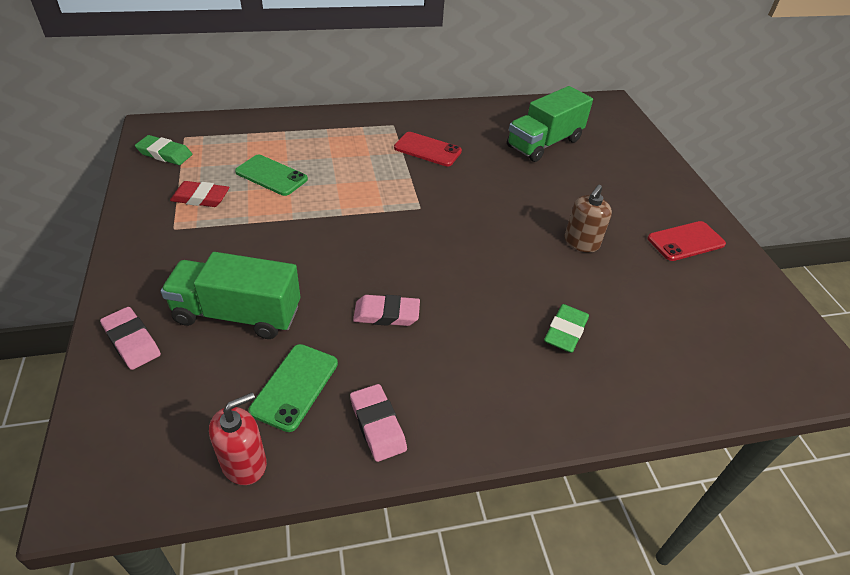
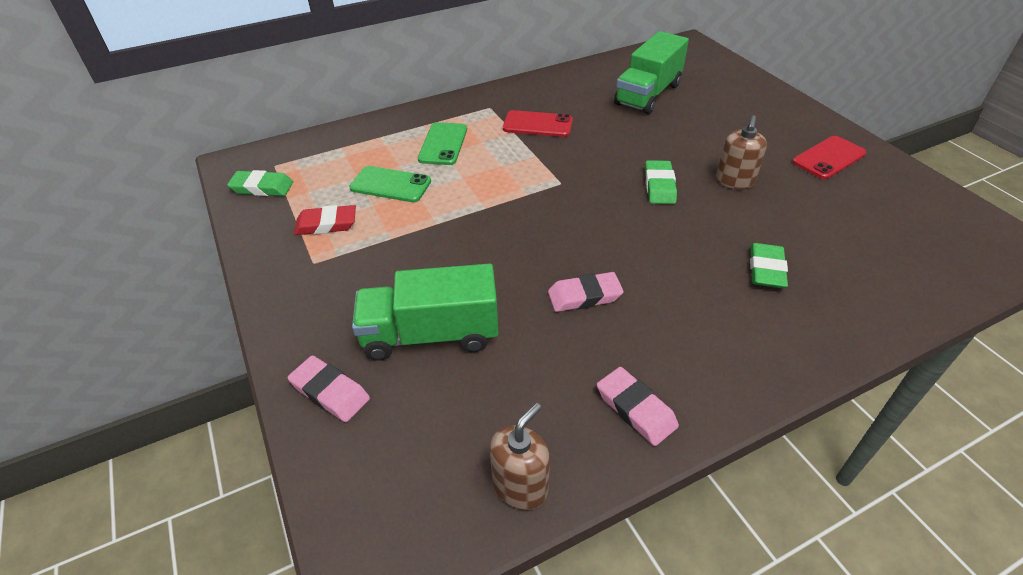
camera: 10 degrees left, 0 degrees up
(244, 463) = (520, 486): red soap dispenser -> brown soap dispenser
(295, 386) = (530, 393): green phone -> green phone (443, 144)
(508, 231) = (659, 186): none -> green eraser

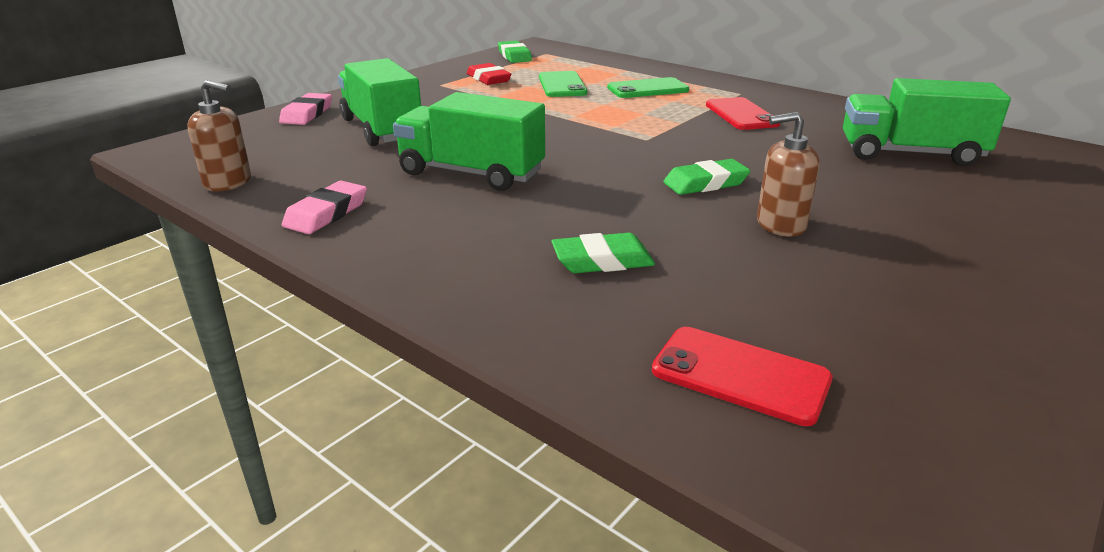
camera: 65 degrees right, 15 degrees down
(584, 296) = (471, 173): pink eraser -> green truck
(828, 158) = (963, 292): red phone -> red phone (740, 375)

